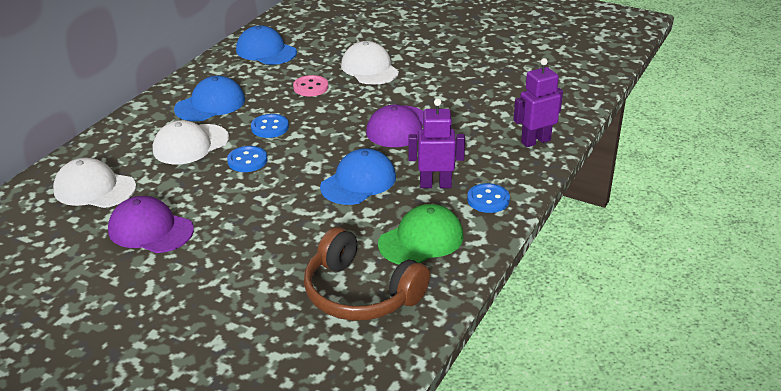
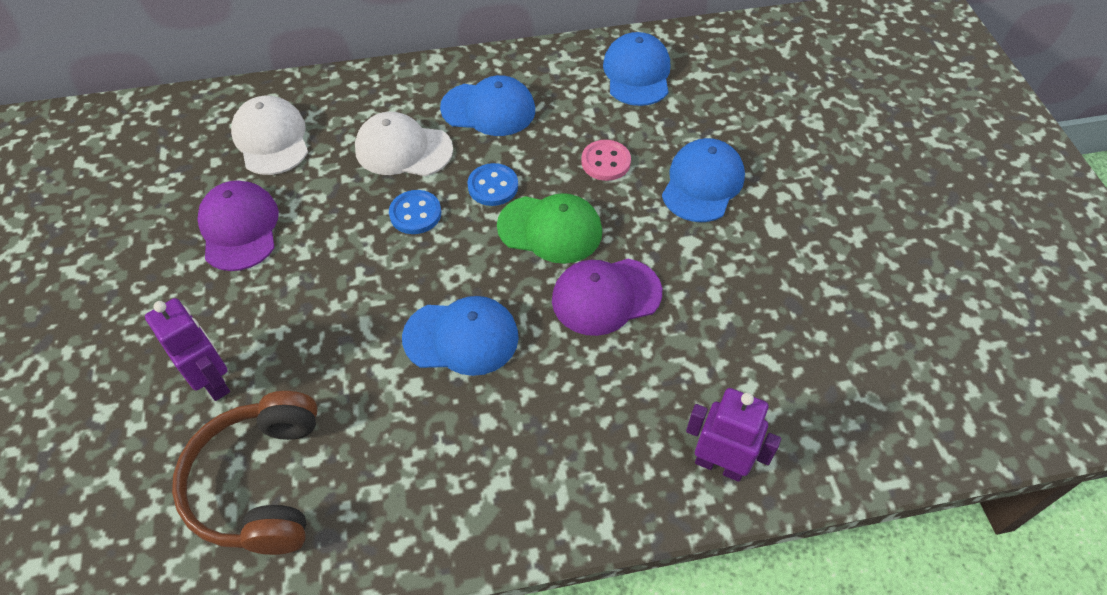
camera: 50 degrees right, 20 degrees up
(369, 68) = (702, 183): white cap -> blue cap
(421, 240) = (400, 477): green cap -> green cap (550, 229)
(435, 184) = (521, 417): purple robot -> purple robot (213, 381)
(488, 200) = (538, 495): blue button -> none

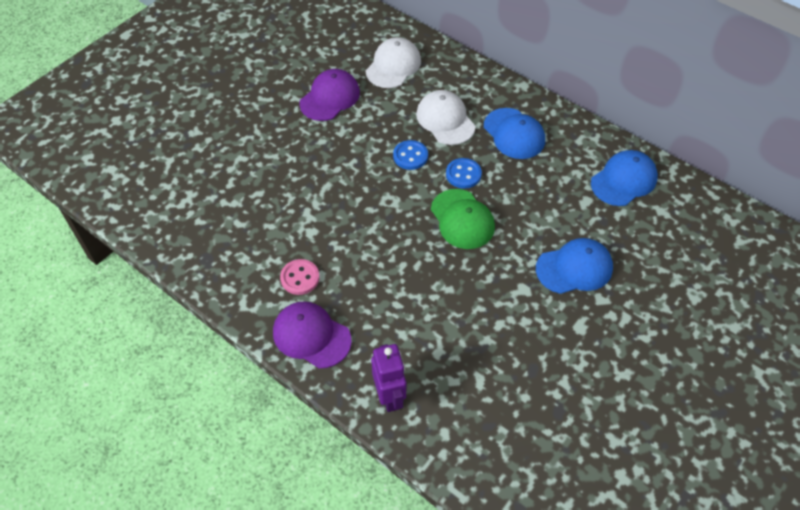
camera: 50 degrees right, 0 degrees up
(213, 381) = (243, 156): purple robot -> none
(260, 483) = (211, 213): brown headphones -> none
(461, 337) = (356, 230): blue cap -> none
(605, 162) = (537, 211): pink button -> pink button (300, 278)
(606, 296) = (444, 274): purple cap -> purple cap (311, 336)

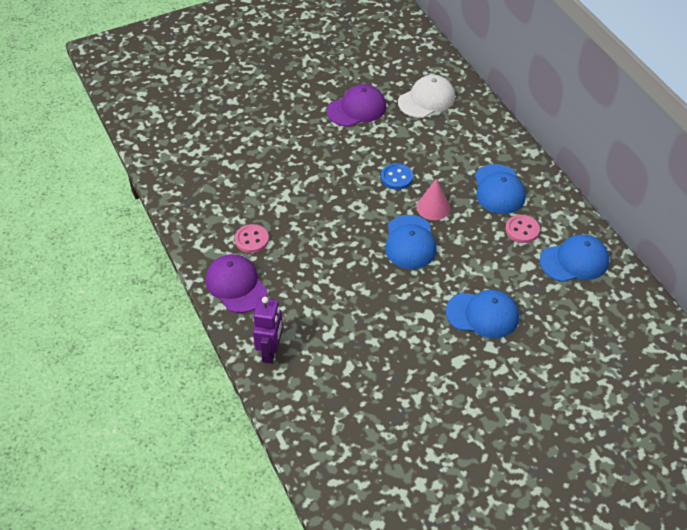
camera: 25 degrees right, 5 degrees down
(445, 120) = (445, 158): white cap -> none
(462, 219) = (410, 242): green cap -> blue cap
(463, 174) = (433, 207): blue button -> pink cone
(559, 167) = (522, 230): none -> pink button

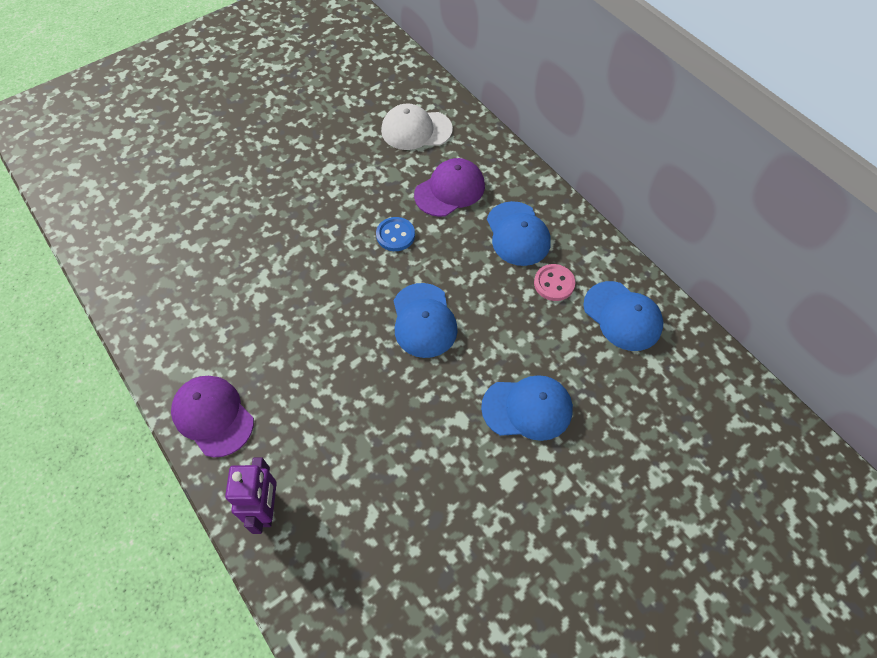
camera: 10 degrees left, 10 degrees up
(251, 240) = (227, 347): pink button -> none
(357, 109) = (336, 152): purple cap -> purple cap (450, 190)
(426, 99) = (416, 130): white cap -> white cap turned 135 degrees counterclockwise
(433, 207) = (444, 269): pink cone -> none
(574, 261) = (622, 316): blue cap -> blue cap turned 75 degrees clockwise

